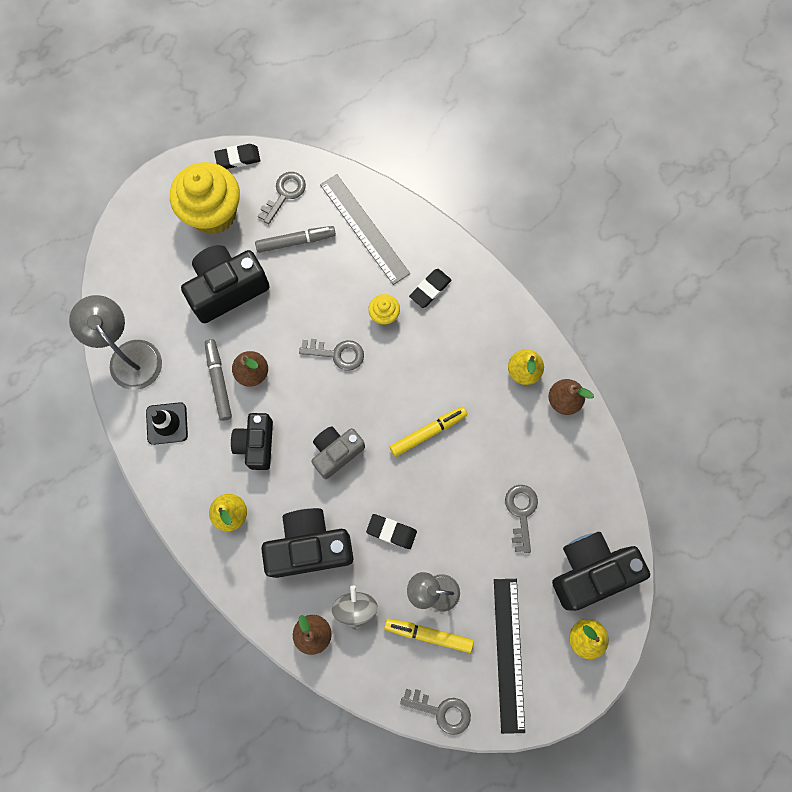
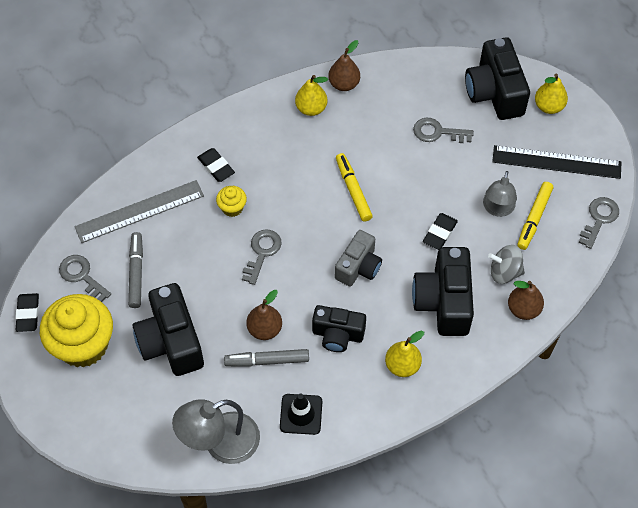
camera: 80 degrees left, 15 degrees down
(336, 452) = (358, 267): grey camera -> grey camera turned 120 degrees counterclockwise

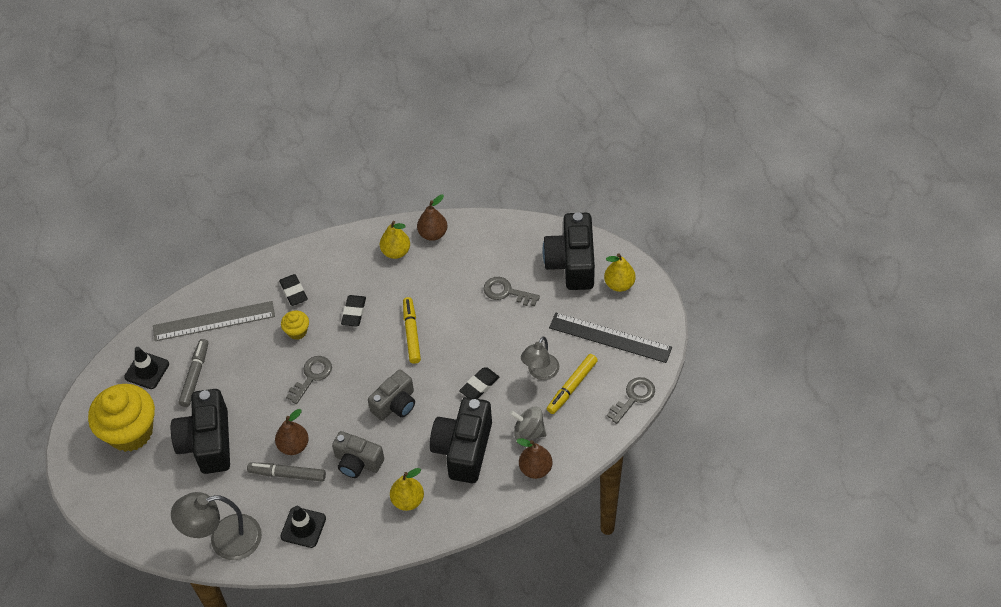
camera: 15 degrees right, 5 degrees down
(28, 314) = (91, 396): black eraser -> black eraser (354, 312)
(82, 276) = (147, 370): grey key -> black traffic cone
(337, 334) = (357, 462): black camera -> grey camera

